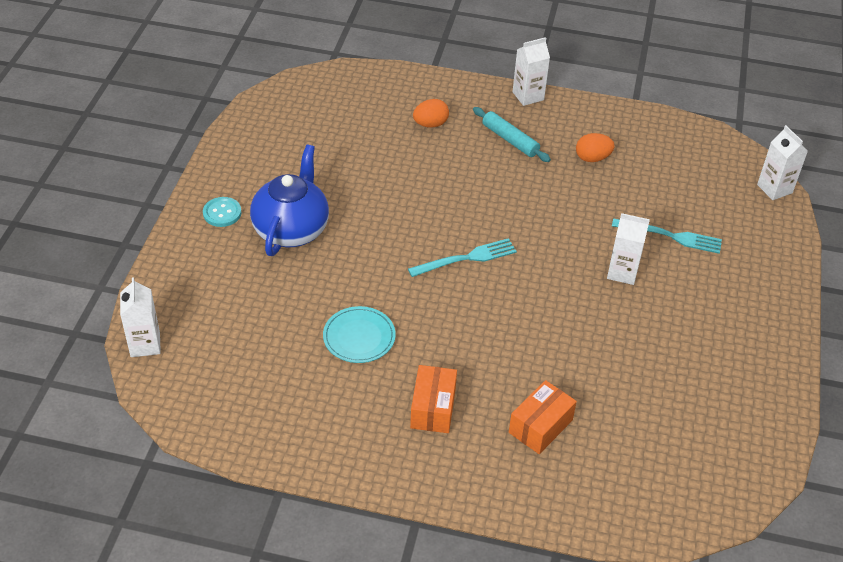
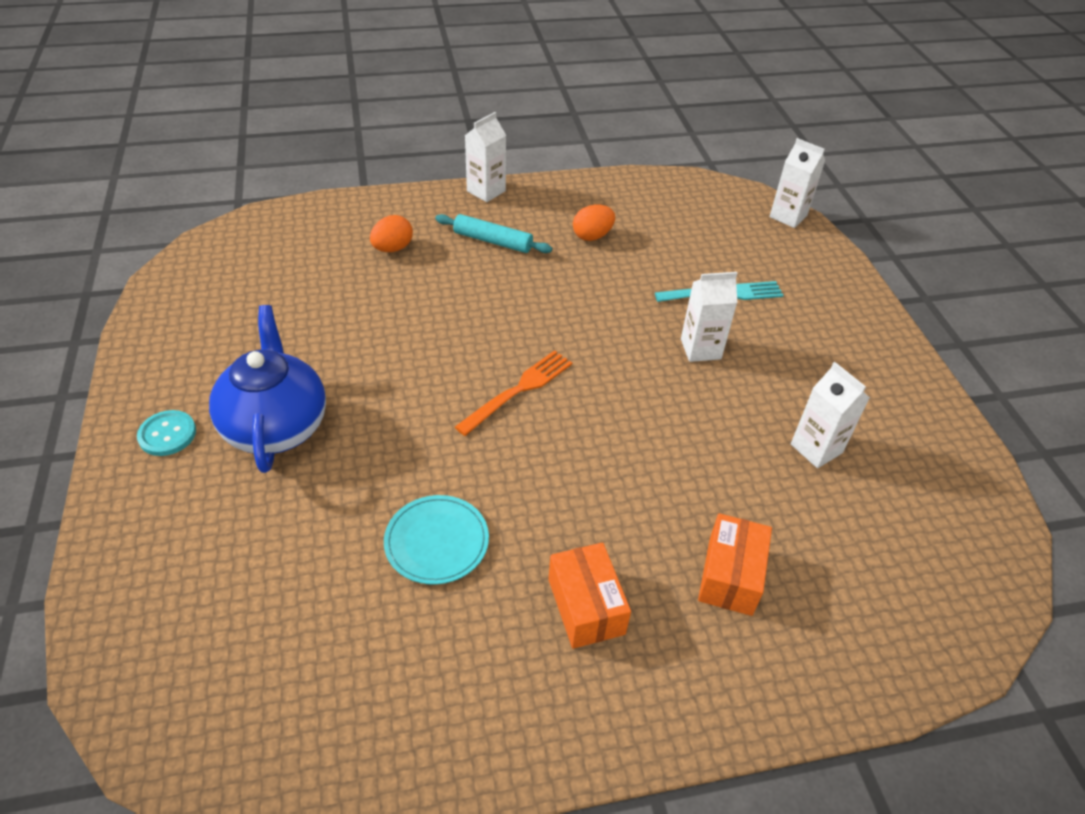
camera: 25 degrees left, 0 degrees up
(145, 344) = (118, 676): white carton -> white carton (816, 448)
(467, 258) = (519, 389): turquoise fork -> orange fork

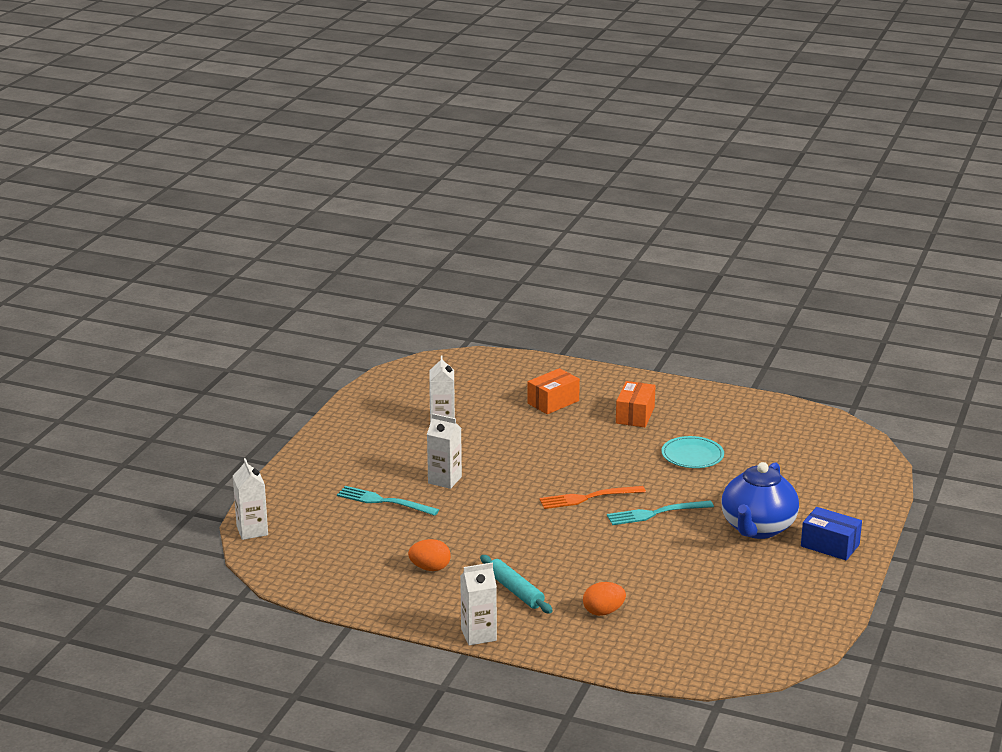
camera: 145 degrees left, 20 degrees down
(167, 434) = (830, 545): turquoise button -> blue box
(420, 398) = (655, 513): none -> turquoise fork

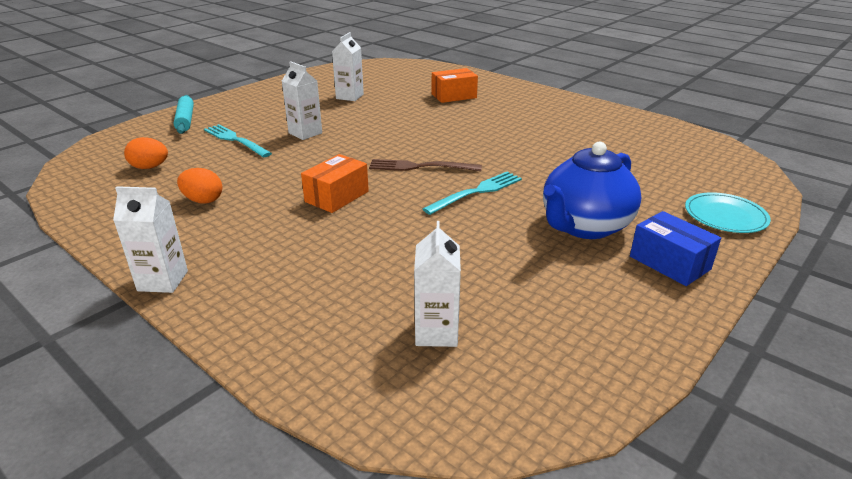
camera: 20 degrees right, 5 degrees up
(252, 531) = (102, 143): white carton -> white carton (436, 332)
(515, 591) = (258, 239): turquoise rolling pin -> turquoise rolling pin (185, 120)
(587, 498) = (419, 167): orange fork -> brown fork
(603, 612) = (329, 285): orange egg -> orange egg (150, 167)
(635, 415) = (518, 113): orange box -> orange box (337, 196)
(655, 513) = (477, 192): turquoise fork -> turquoise fork turned 135 degrees clockwise
(692, 455) = (552, 149): turquoise plate -> turquoise plate (725, 216)

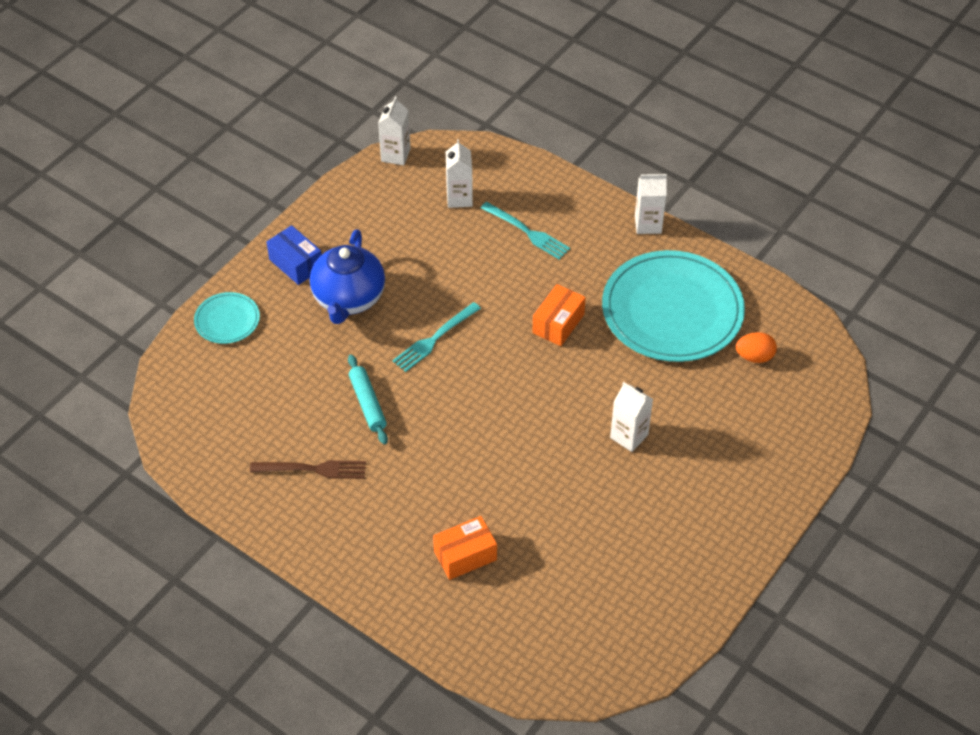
camera: 175 degrees right, 20 degrees up
(185, 120) = (784, 458): turquoise rolling pin -> turquoise rolling pin (367, 403)
(203, 200) = (672, 310): orange egg -> turquoise plate
(235, 140) = (700, 415): turquoise fork -> turquoise fork (528, 232)
(349, 96) = (607, 543): white carton -> white carton (395, 155)
(419, 167) = (491, 376): brown fork -> brown fork (314, 469)
(584, 226) = (348, 299): blue teapot -> blue teapot turned 150 degrees clockwise

